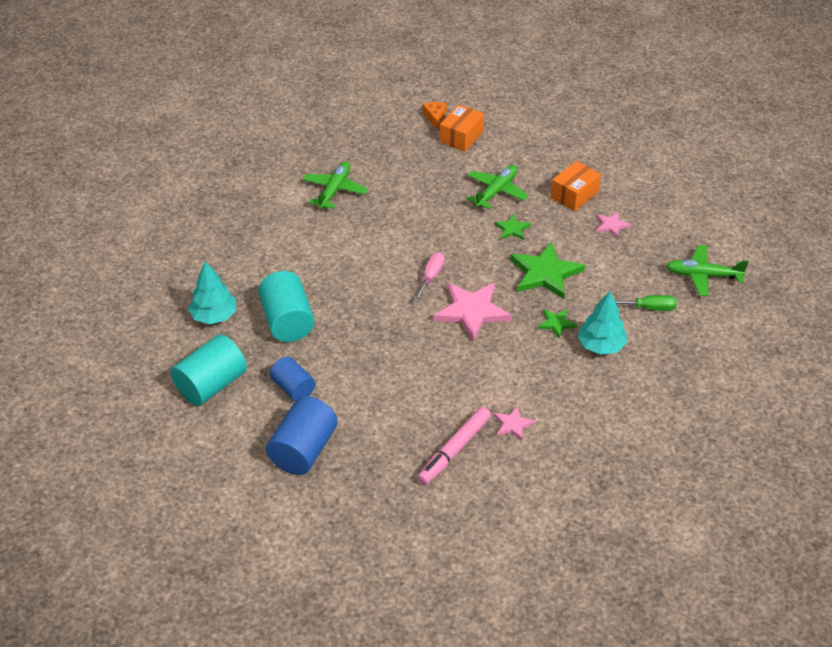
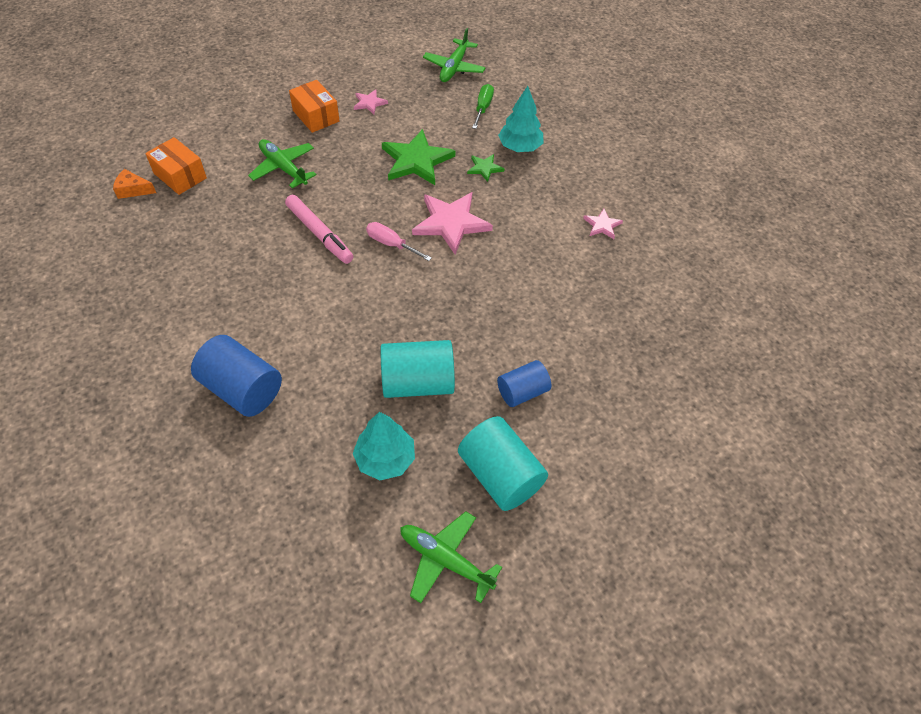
camera: 80 degrees left, 10 degrees up
(303, 450) = (611, 395): blue cylinder -> blue cylinder (242, 389)
(335, 190) = (211, 302): green plane -> green plane (445, 560)
(454, 450) = (627, 273): pink marker -> pink marker (319, 234)
(512, 229) = (345, 169): green star -> none

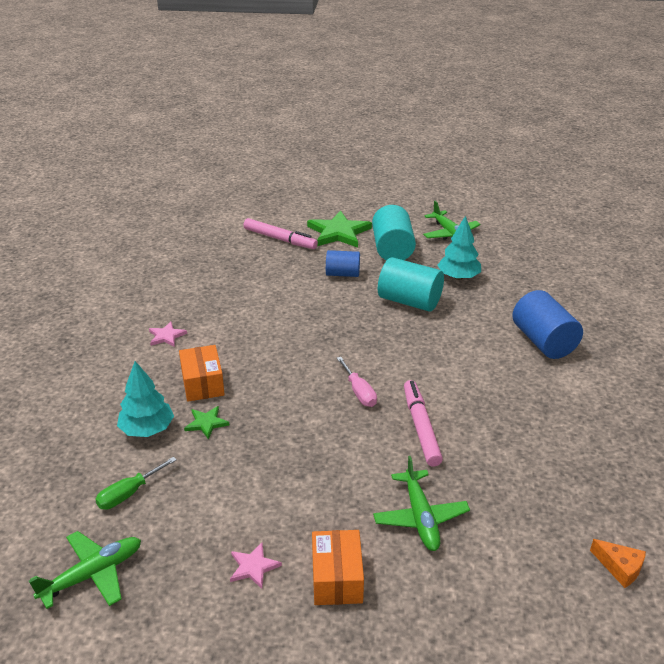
camera: 145 degrees left, 20 degrees down
(180, 176) = (554, 562): orange box -> orange box (203, 383)
(416, 160) = (266, 461): green star -> green star (339, 232)
(451, 223) = (290, 388): pink star -> none
(648, 419) = (280, 239): none -> pink marker

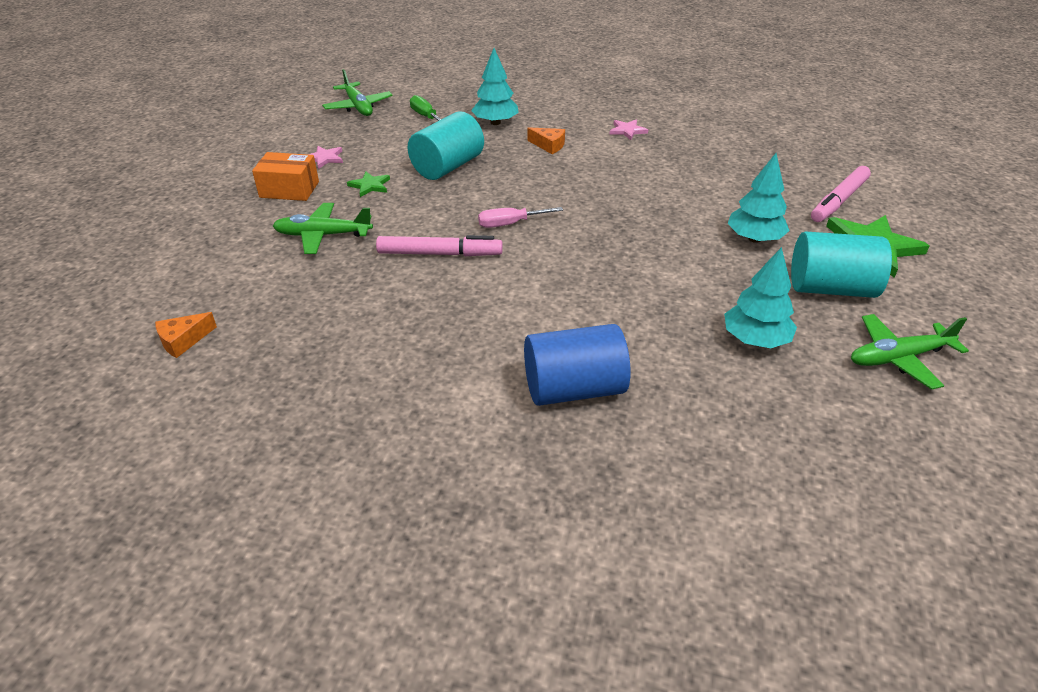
camera: 100 degrees right, 5 degrees up
(203, 383) = (549, 145): orange box -> orange cheese
(206, 423) = (493, 146): green star -> green star (370, 186)
(342, 274) = (754, 239): blue cylinder -> turquoise tree
(409, 301) = (687, 283): turquoise cylinder -> turquoise cylinder (447, 167)

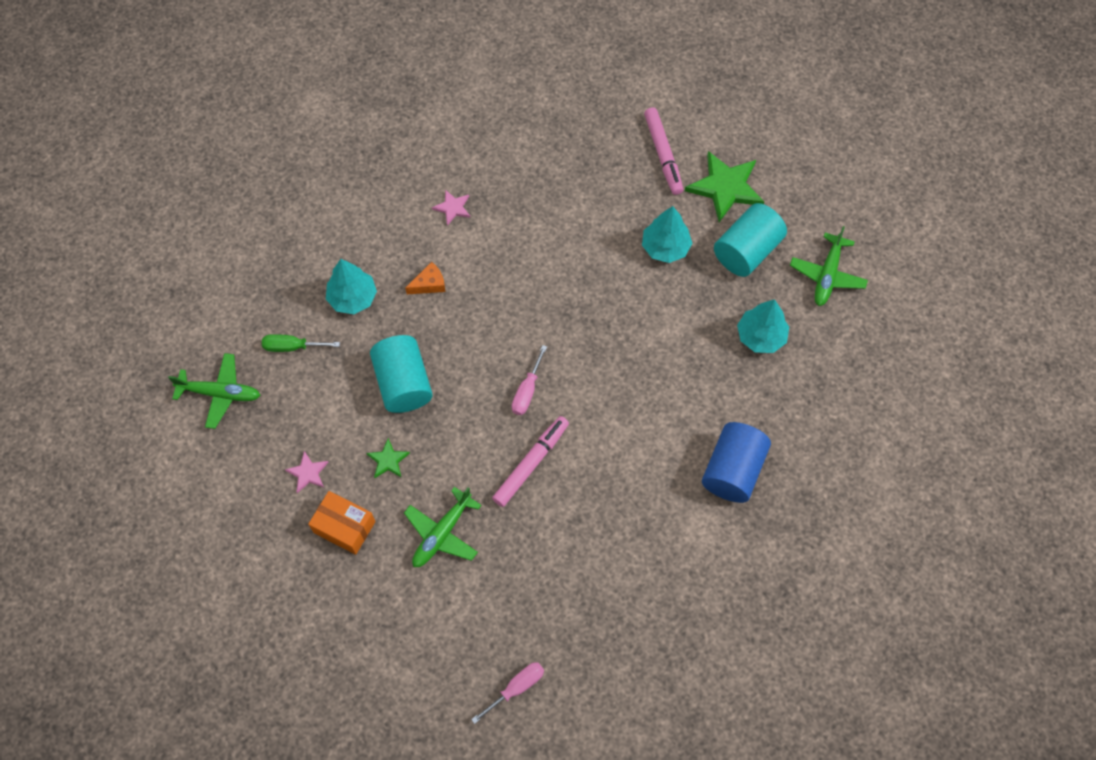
camera: 55 degrees left, 25 degrees up
(183, 341) = (516, 688): orange cheese -> pink screwdriver
(289, 189) = (344, 527): orange box -> orange box turned 75 degrees clockwise

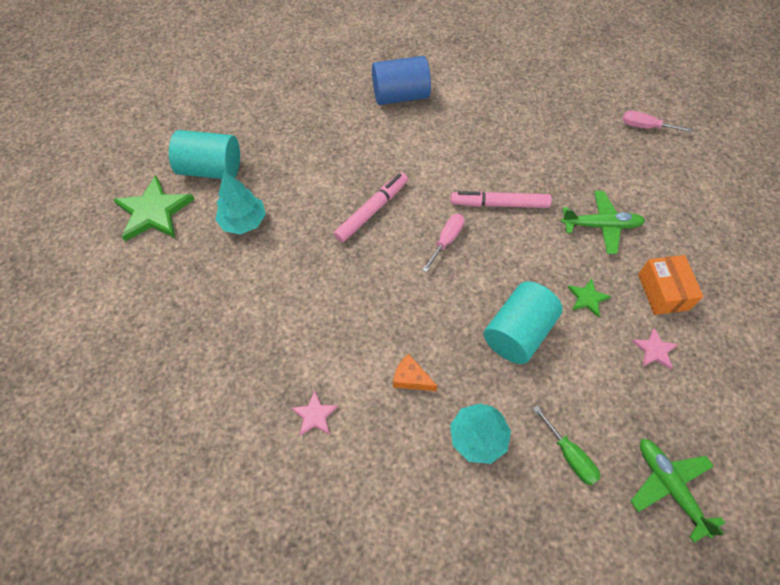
camera: 125 degrees left, 5 degrees down
(527, 391) = (446, 240): pink screwdriver -> pink screwdriver turned 45 degrees counterclockwise
(663, 155) = (143, 273): pink marker -> pink marker (372, 211)
(761, 336) = (283, 127): turquoise tree -> none
(827, 275) = (202, 115): green plane -> none

